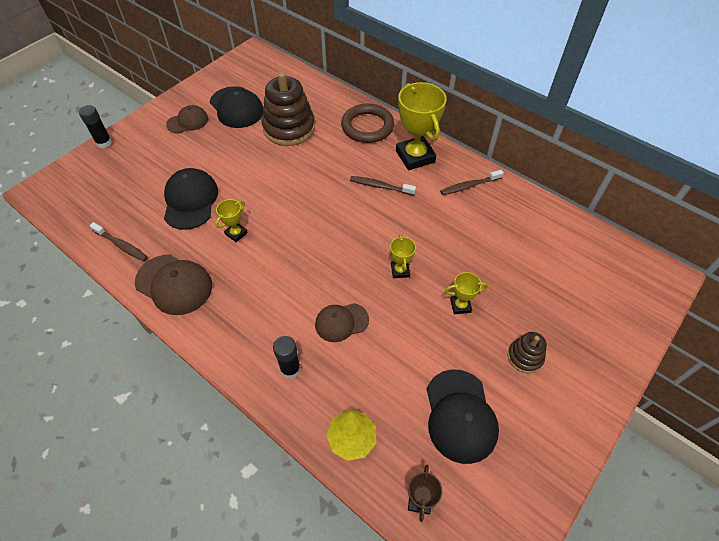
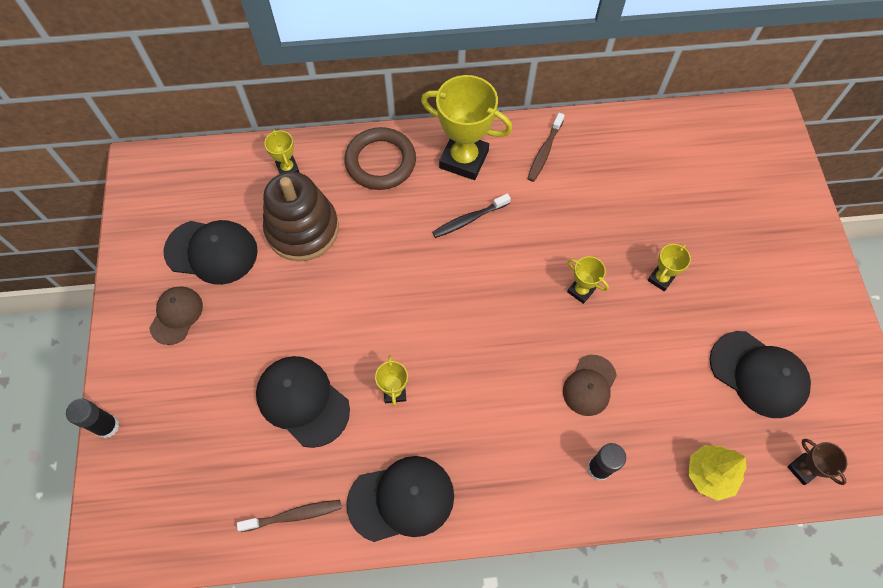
camera: 45 degrees left, 10 degrees up
(174, 284) = (401, 499): brown cap -> black cap
(317, 98) = (287, 168): none -> yellow trophy
(380, 186) = (469, 219): brown toothbrush -> black toothbrush
(525, 357) = (749, 279): brown stacking toy -> none

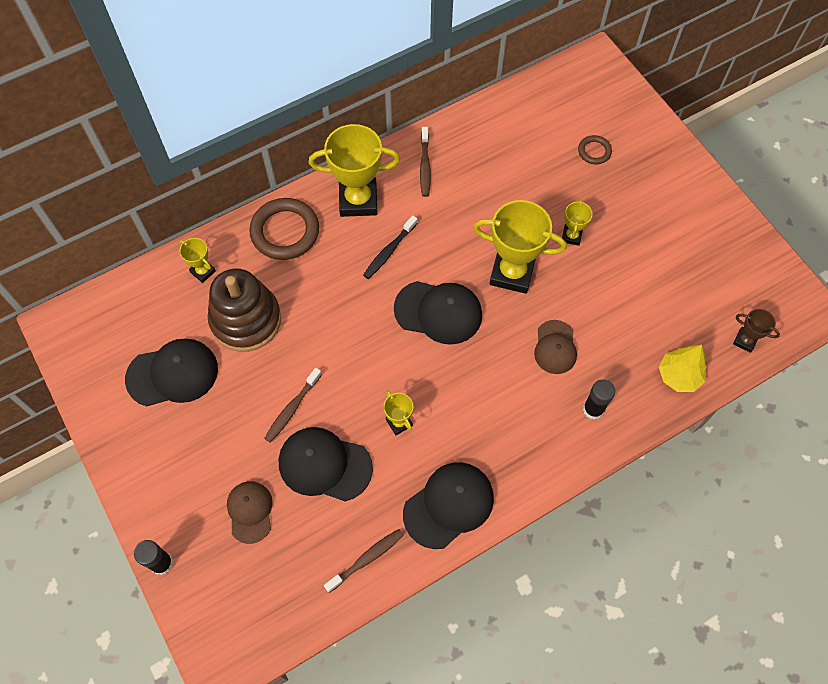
camera: 25 degrees left, 0 degrees up
(176, 315) = (171, 443): brown cap -> brown cap (250, 511)
(301, 332) = (292, 408): none -> brown toothbrush
(581, 291) = (512, 273): yellow trophy -> yellow trophy, size x2.06
(725, 203) = (594, 151): none -> brown ring
(758, 374) = (681, 281): black cap -> black cap (438, 312)

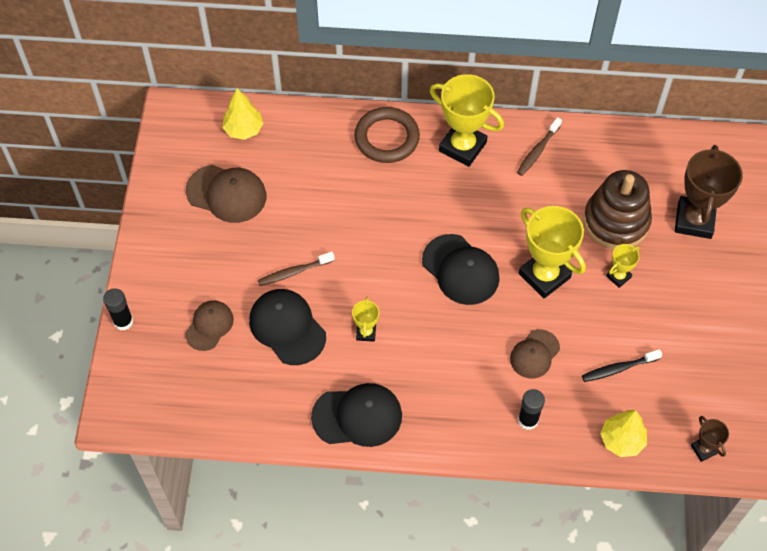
camera: 35 degrees right, 5 degrees down
(144, 302) = (243, 130): none -> yellow tree
(173, 374) = (226, 194): black cap -> brown cap
(203, 271) = (303, 132): yellow trophy -> none
(246, 320) = (308, 187): brown stacking toy -> brown stacking toy (616, 222)
(366, 559) = (267, 414): brown toothbrush -> none
(389, 251) = (457, 200): black toothbrush -> black toothbrush (618, 368)
(594, 151) = (694, 220): brown ring -> brown trophy

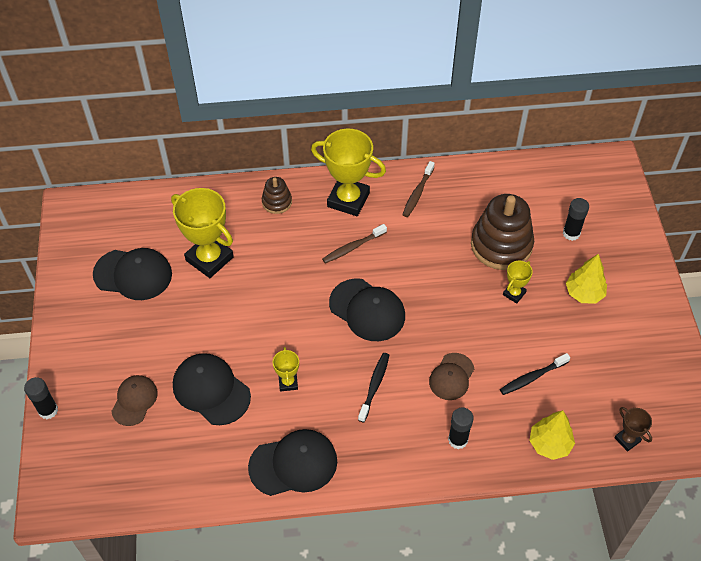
camera: 10 degrees left, 5 degrees down
(226, 194) = (133, 274): brown cap -> black cap
(243, 130) = (141, 214): yellow tree -> yellow tree (584, 293)
(294, 272) = (209, 337): brown toothbrush -> brown toothbrush (353, 247)
(387, 138) = (277, 202): brown ring -> brown stacking toy
(453, 350) = (374, 386): none -> black toothbrush
(544, 276) = (446, 303): yellow trophy -> yellow trophy (209, 259)
(694, 220) = (571, 233): brown trophy -> black glue stick

